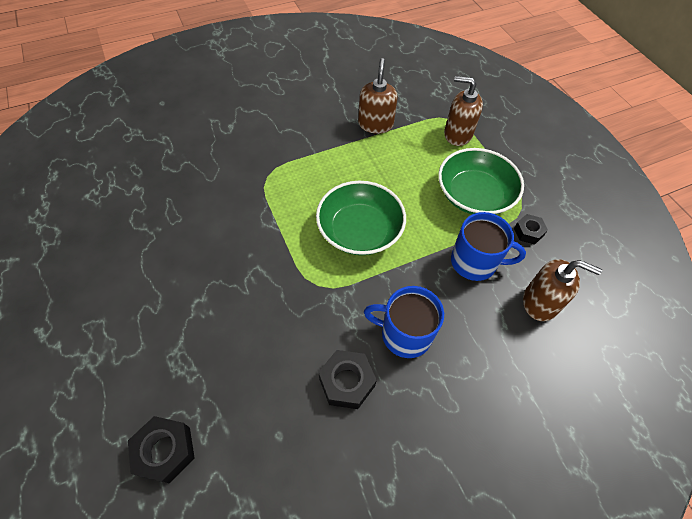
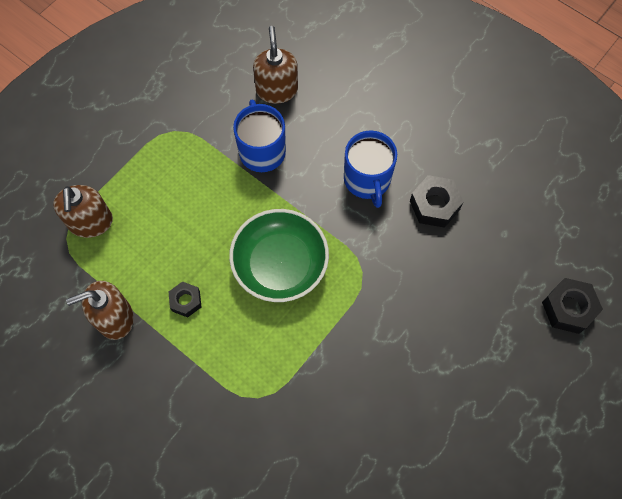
camera: 115 degrees left, 10 degrees up
(474, 195) = (177, 176): green bowl -> none
(528, 232) = (202, 117): black nut -> black nut (186, 301)

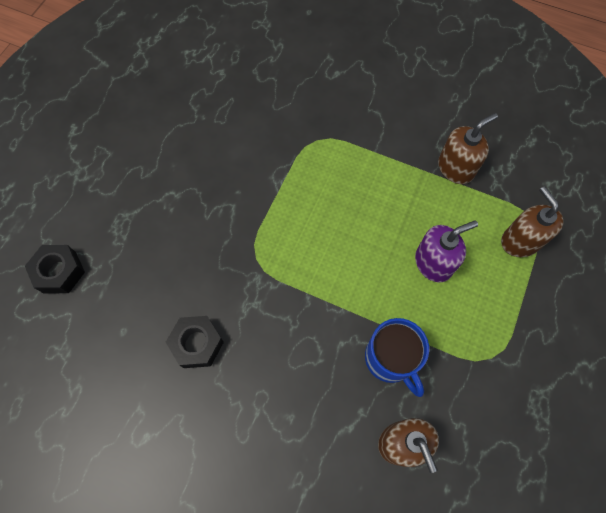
camera: 165 degrees right, 0 degrees up
(186, 223) = (433, 263): none -> purple soap dispenser
(186, 301) = (403, 195): black nut -> none
(280, 264) = (333, 246): green bowl -> none
(367, 180) = (271, 354): blue mug -> none

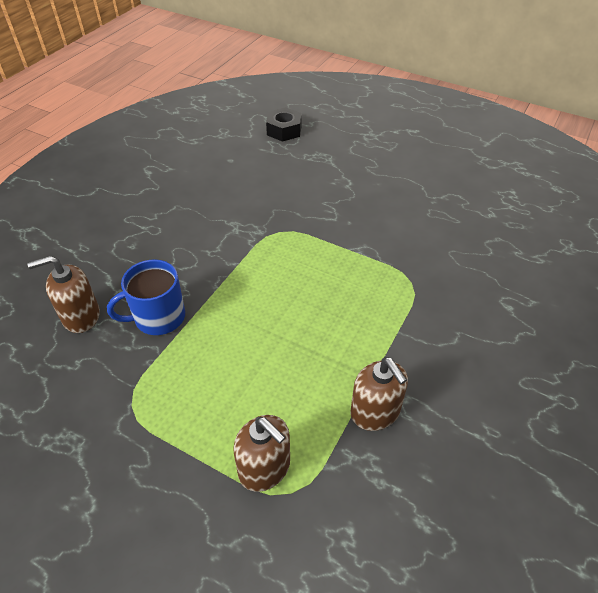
camera: 95 degrees right, 20 degrees down
(197, 344) = (209, 196): black nut -> none
(433, 263) = (251, 368): purple soap dispenser -> none
(520, 241) = (265, 468): brown soap dispenser -> brown soap dispenser turned 60 degrees clockwise

